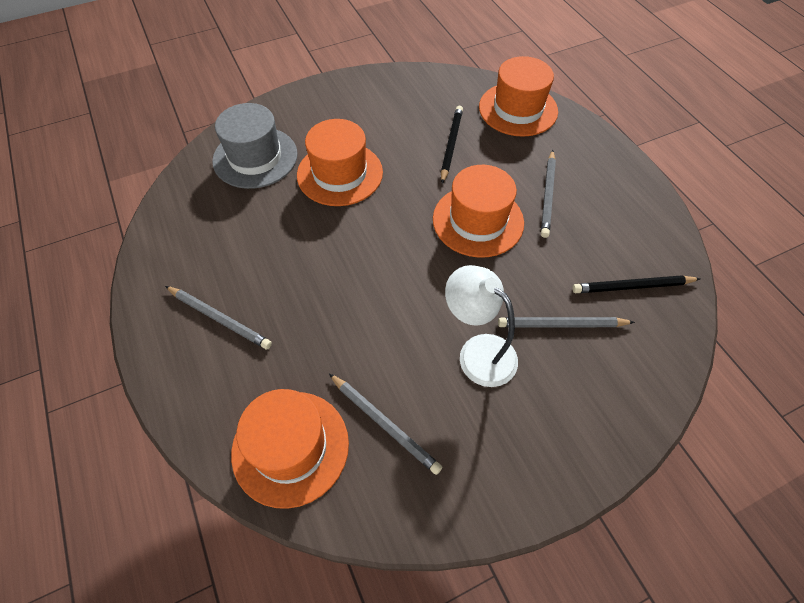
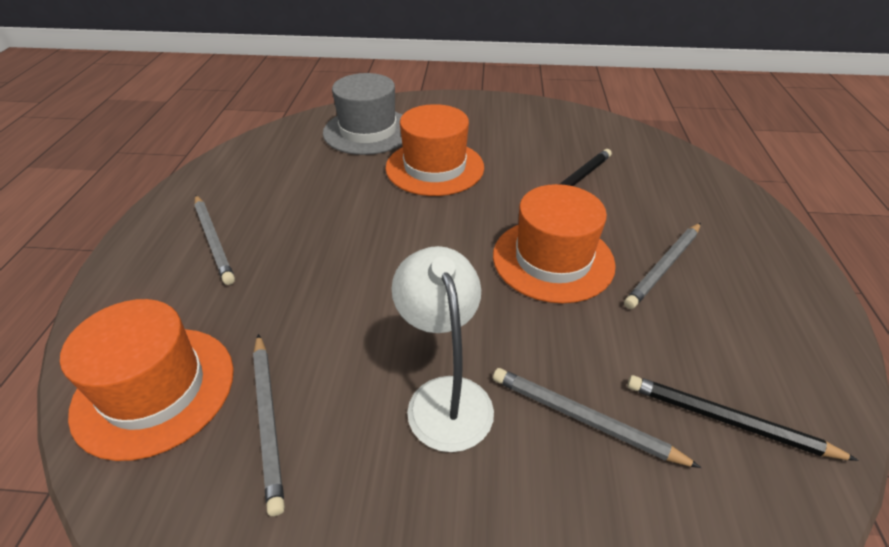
camera: 30 degrees right, 15 degrees down
(518, 109) = (681, 175): orange hat -> none

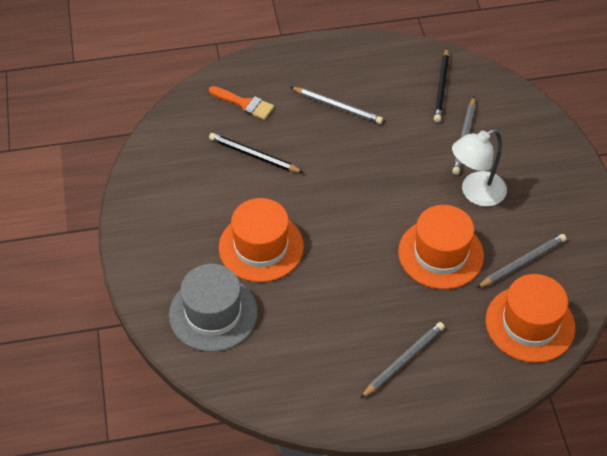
camera: 105 degrees left, 10 degrees up
(553, 259) = (350, 160): orange hat -> orange hat (440, 253)
(666, 186) = (245, 104): none -> orange brush

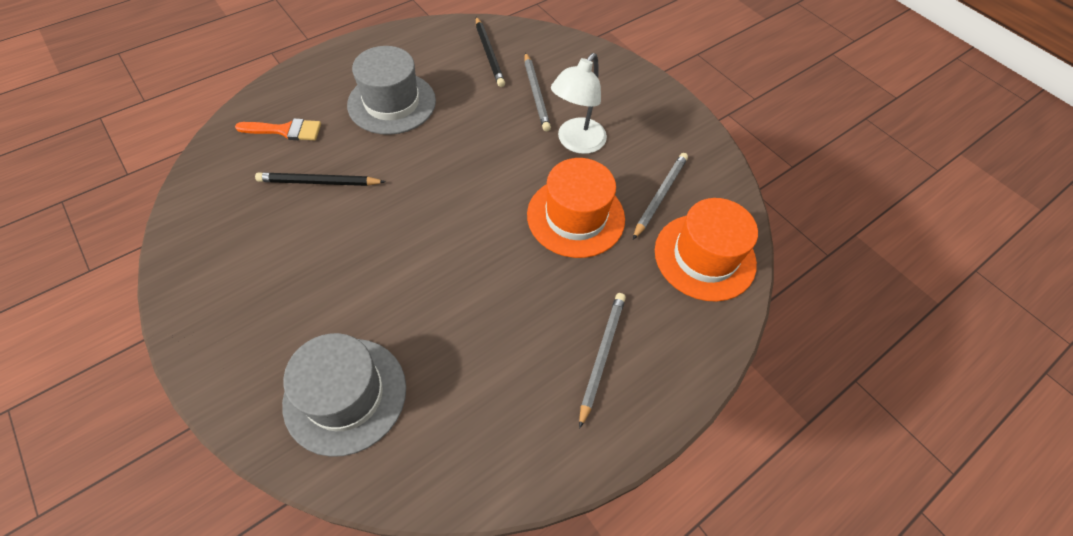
camera: 30 degrees left, 5 degrees up
(261, 247) = (372, 285): orange hat -> none
(337, 107) = (392, 103): grey pencil -> grey hat

